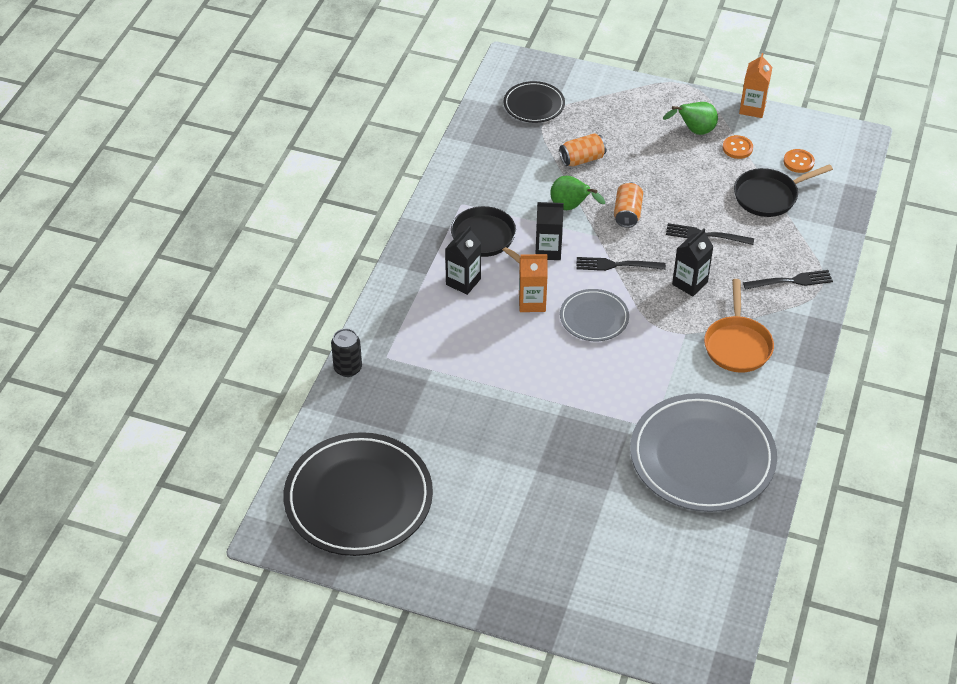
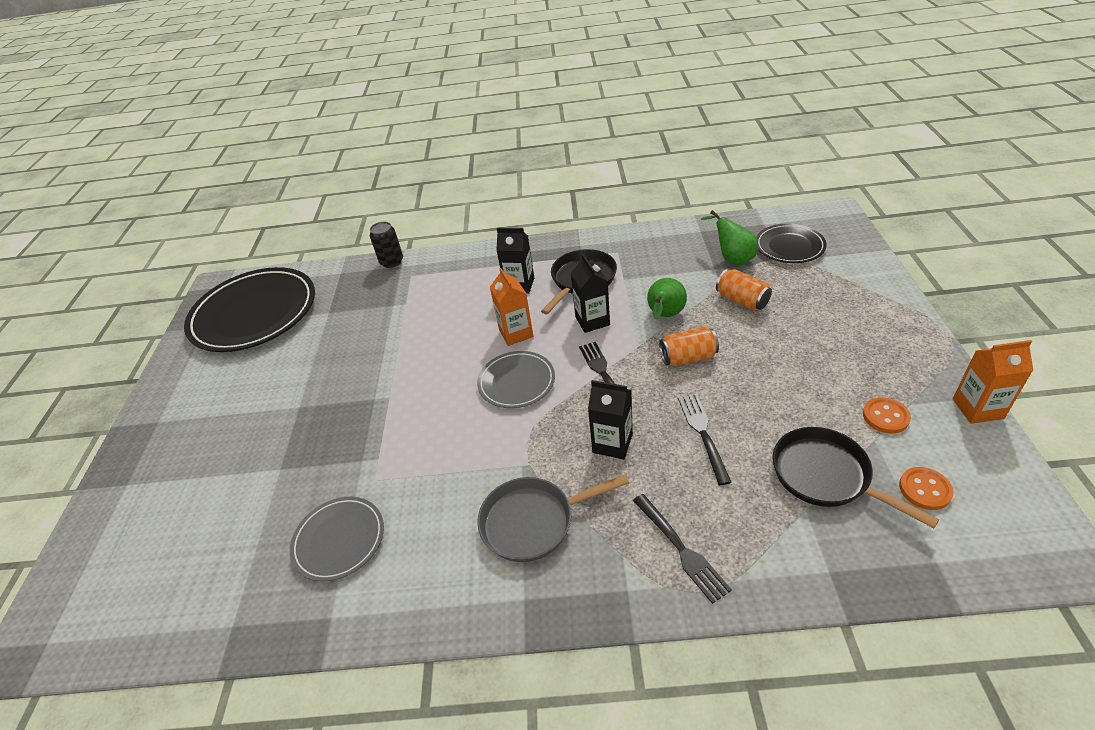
camera: 75 degrees right, 5 degrees down
(694, 131) = (874, 368): green pear -> green pear (732, 258)
(702, 457) = (339, 540): grey plate -> grey plate, size x0.51
(737, 345) = (533, 521): orange pan -> grey pan

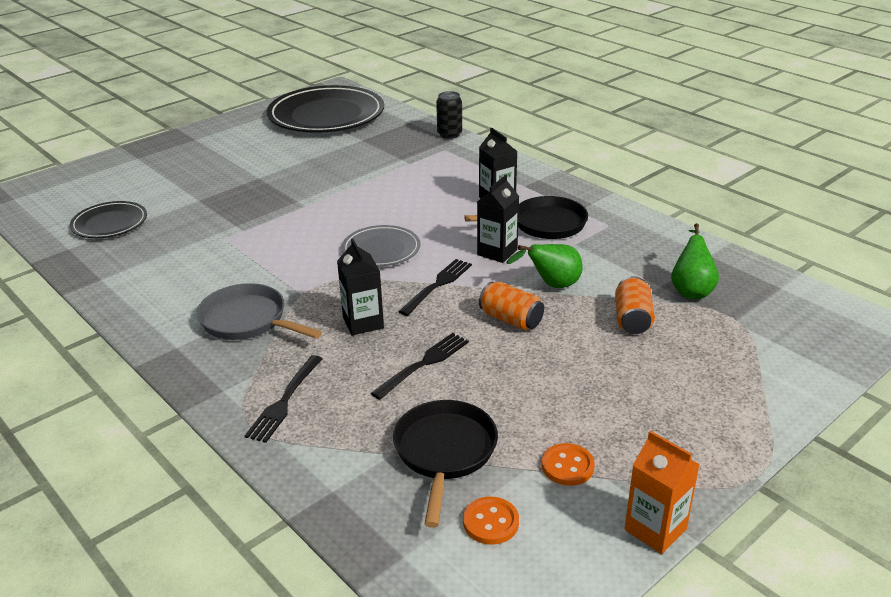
camera: 45 degrees right, 10 degrees down
(339, 540) = (161, 251): grey plate -> none
(516, 333) = (436, 224): orange carton -> none
(789, 246) = (764, 317): black plate -> black plate (110, 223)

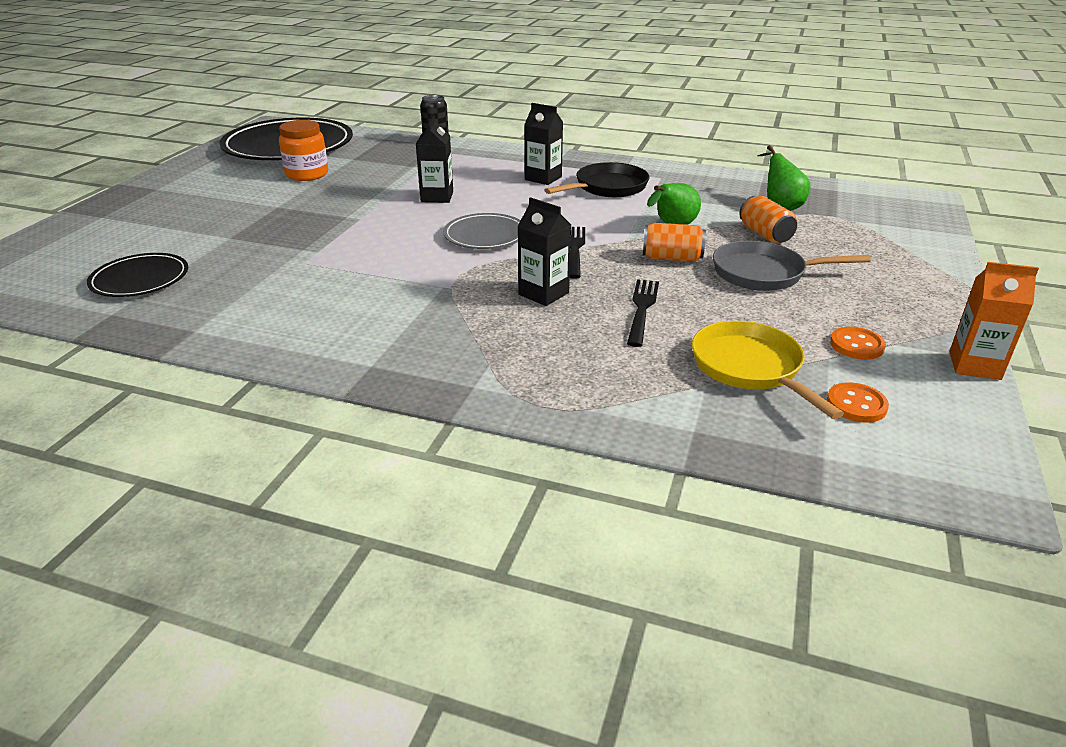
camera: 30 degrees left, 0 degrees up
(248, 320) = (423, 322): grey pan -> grey pan (764, 273)
(285, 401) = (550, 375): black fork -> none
(311, 149) = (307, 174): none -> orange jar
(444, 453) = (750, 368): black pan -> yellow pan
(497, 252) = (594, 214): black carton -> black carton (437, 197)

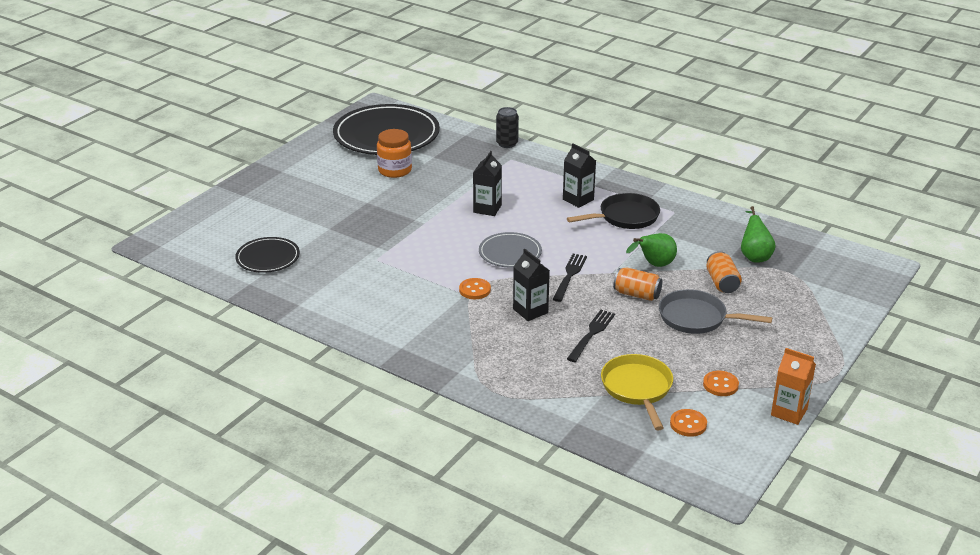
camera: 15 degrees right, 0 degrees up
(455, 280) = (474, 290): none -> orange button

